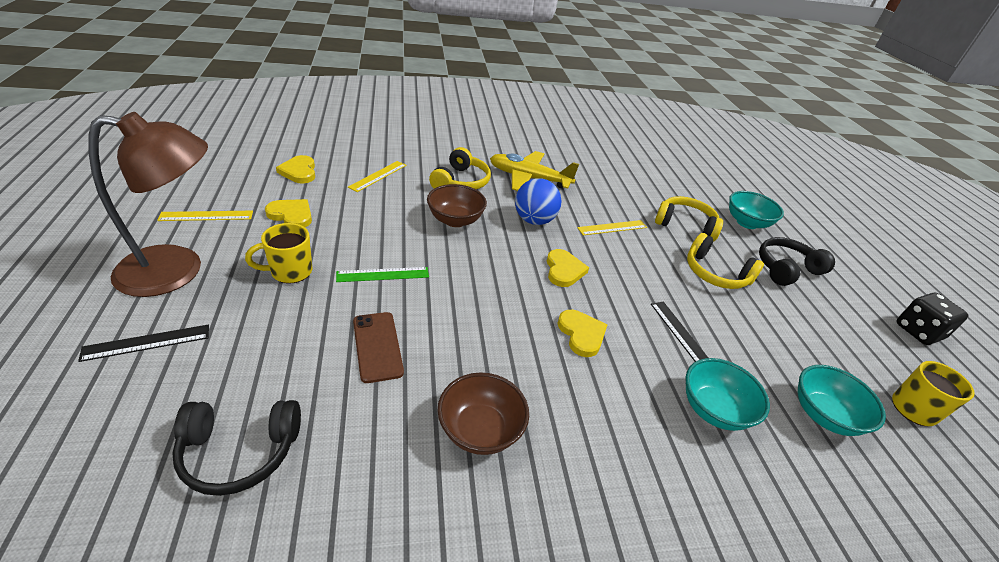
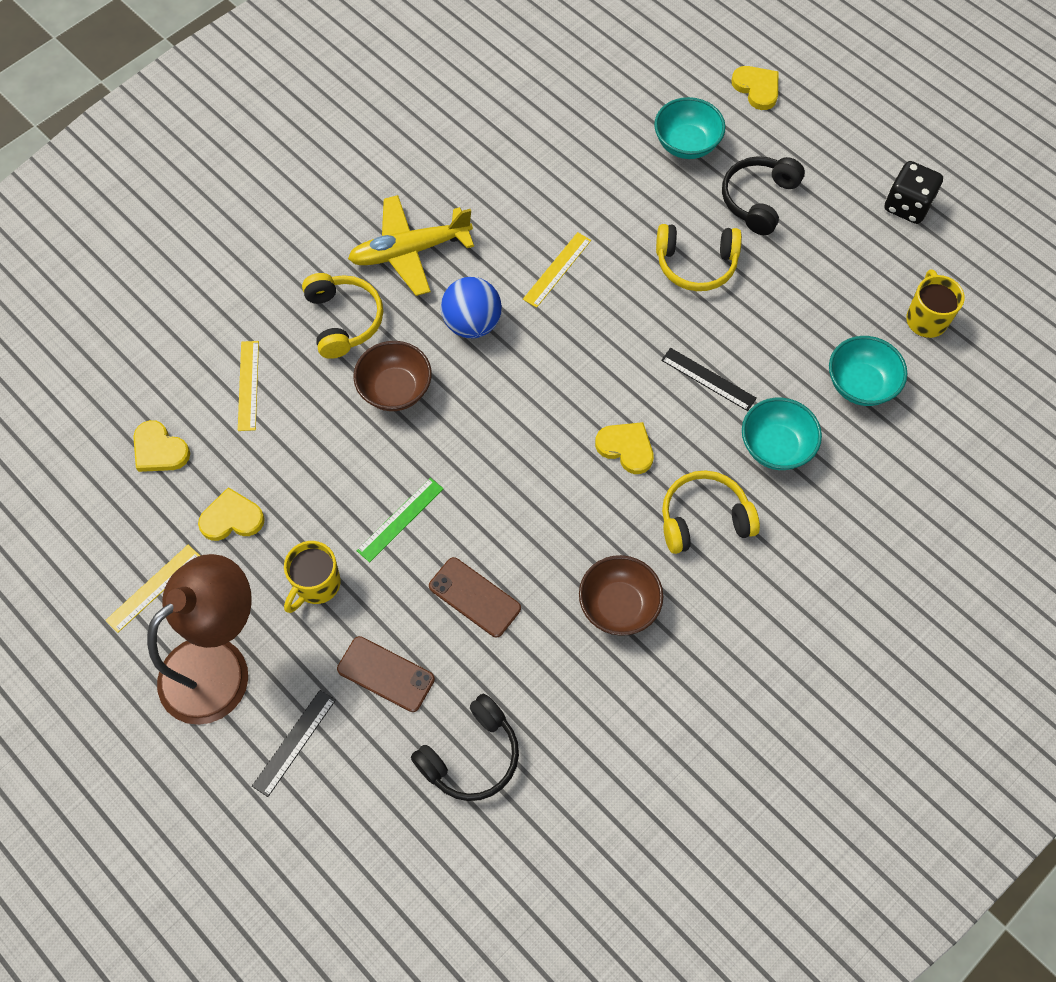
camera: 30 degrees left, 25 degrees up
(260, 347) = (385, 674): none -> brown phone
(564, 270) = (555, 377): yellow heart -> yellow heart (757, 88)
(685, 225) = (626, 202): yellow headphones -> yellow headphones (704, 519)

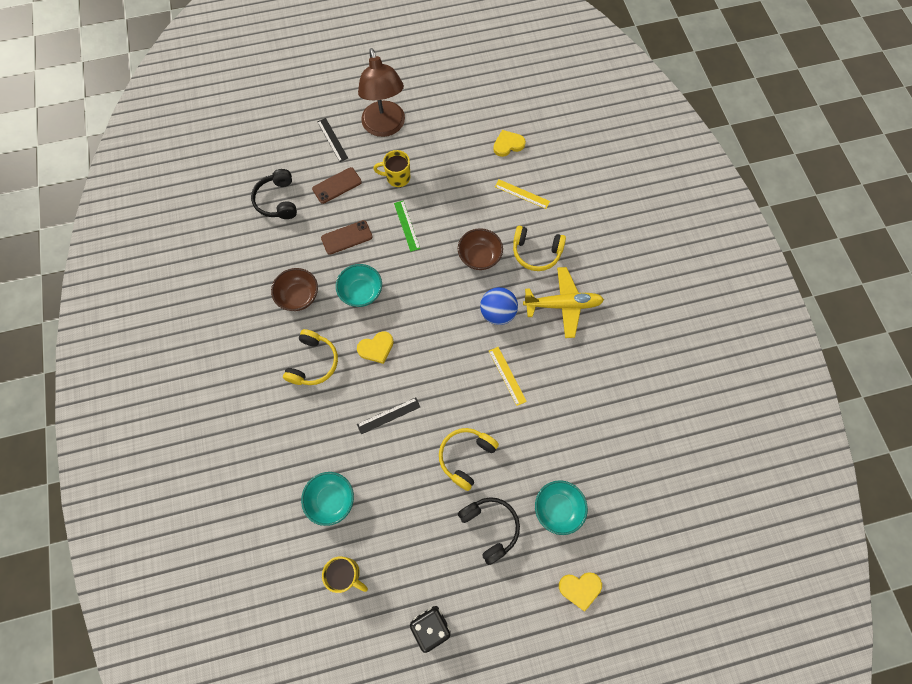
camera: 120 degrees right, 5 degrees up
(153, 588) = (438, 117): yellow ruler -> none
(232, 518) = (453, 159): yellow heart -> none
(316, 585) = (397, 177): yellow mug -> yellow mug turned 60 degrees counterclockwise
(409, 251) = (563, 305): yellow plane -> yellow plane turned 75 degrees clockwise
(775, 447) = (327, 425): turquoise bowl -> turquoise bowl (361, 292)

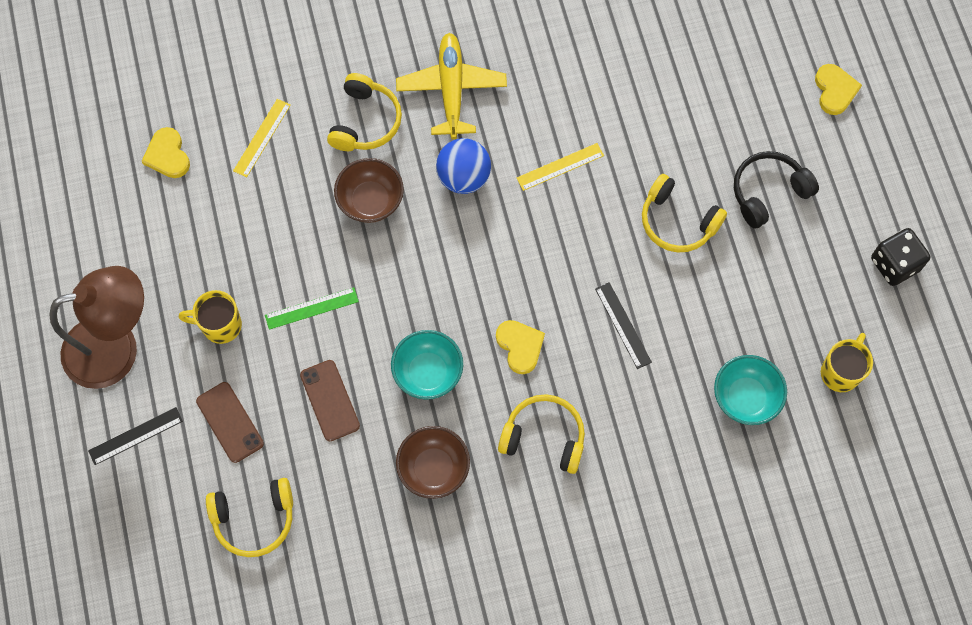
camera: 90 degrees left, 0 degrees up
(278, 200) = (254, 519): black headphones -> yellow headphones
(397, 177) = (220, 325): yellow mug -> yellow mug turned 90 degrees clockwise
(557, 508) = (739, 111): turquoise bowl -> none

